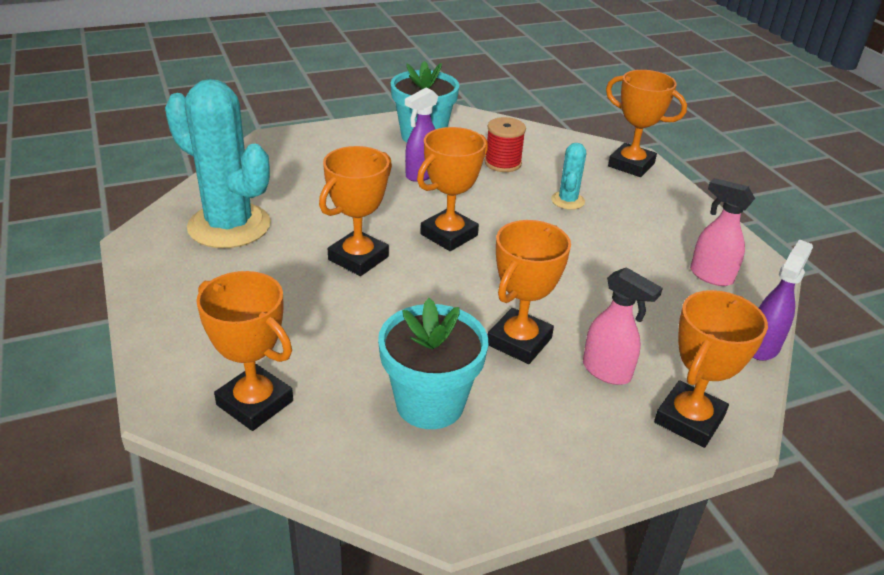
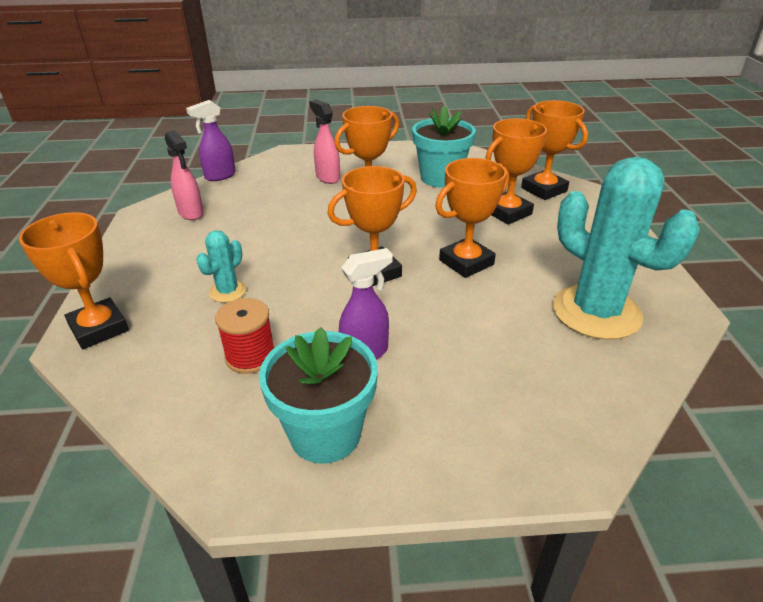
camera: 160 degrees left, 0 degrees up
(689, 419) = (304, 157): orange trophy -> orange trophy (507, 212)

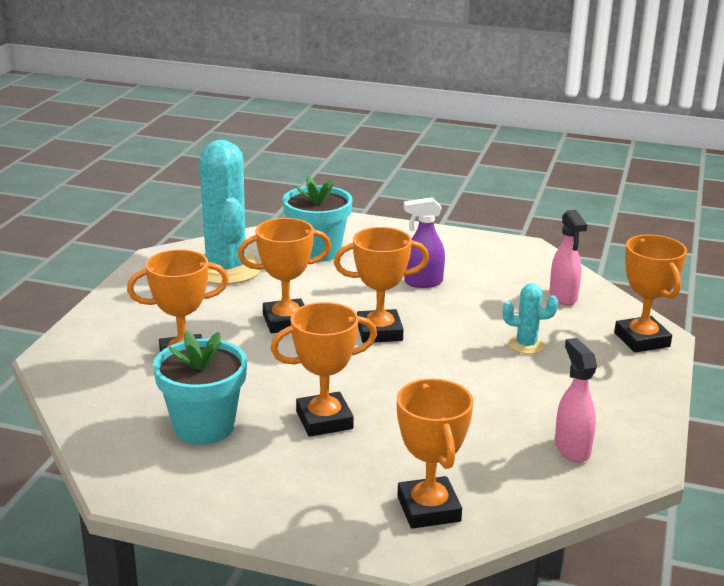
camera: 160 degrees left, 10 degrees down
(220, 176) = (531, 515): purple spray bottle -> none
(228, 291) = (526, 345): turquoise cactus -> turquoise cactus turned 45 degrees clockwise
(250, 356) = (510, 297): red spool -> none
(325, 434) = (469, 255): turquoise flower pot -> turquoise flower pot (317, 251)
(327, 177) = (362, 468): pink spray bottle -> pink spray bottle (563, 297)
(544, 190) = (100, 377): orange trophy -> orange trophy (428, 509)

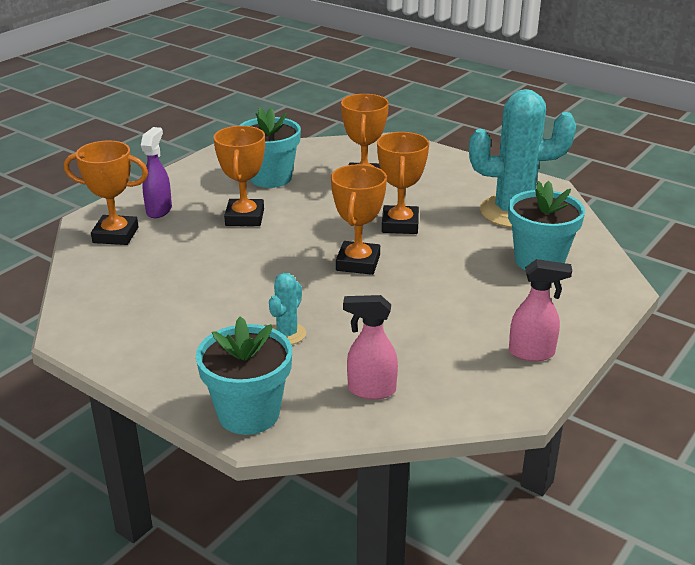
camera: 110 degrees right, 5 degrees up
(422, 282) = (445, 306): purple spray bottle -> purple spray bottle (159, 210)
(571, 449) = (120, 309): pink spray bottle -> pink spray bottle (532, 353)
(642, 340) = (248, 414): orange trophy -> turquoise flower pot

